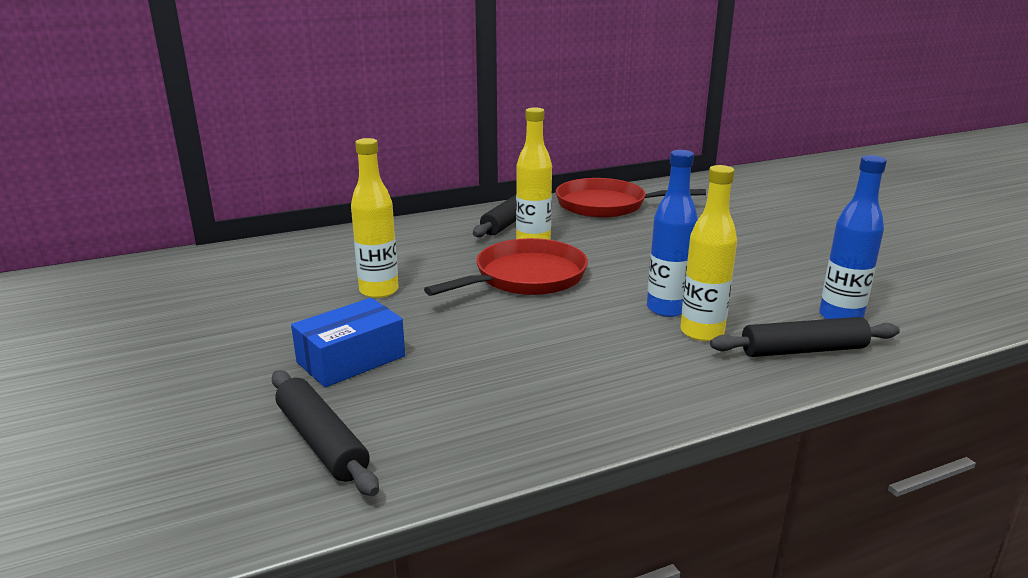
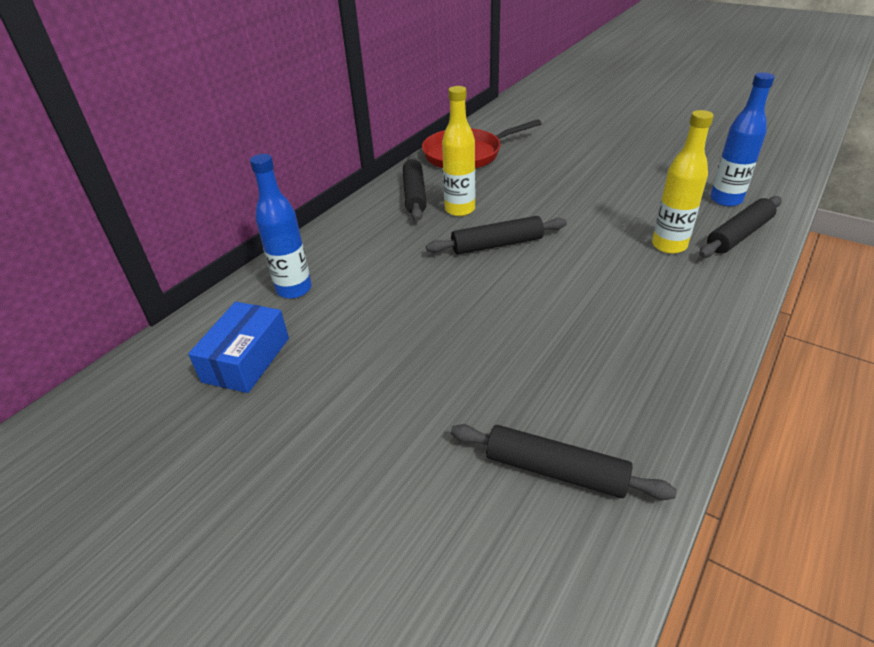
camera: 30 degrees left, 15 degrees up
(351, 359) = (471, 382): blue box -> blue box (246, 359)
(379, 291) = (401, 305): yellow bottle -> none
(526, 277) = (497, 245): red pan -> black rolling pin
(667, 309) = (624, 234): blue bottle -> blue bottle (294, 289)

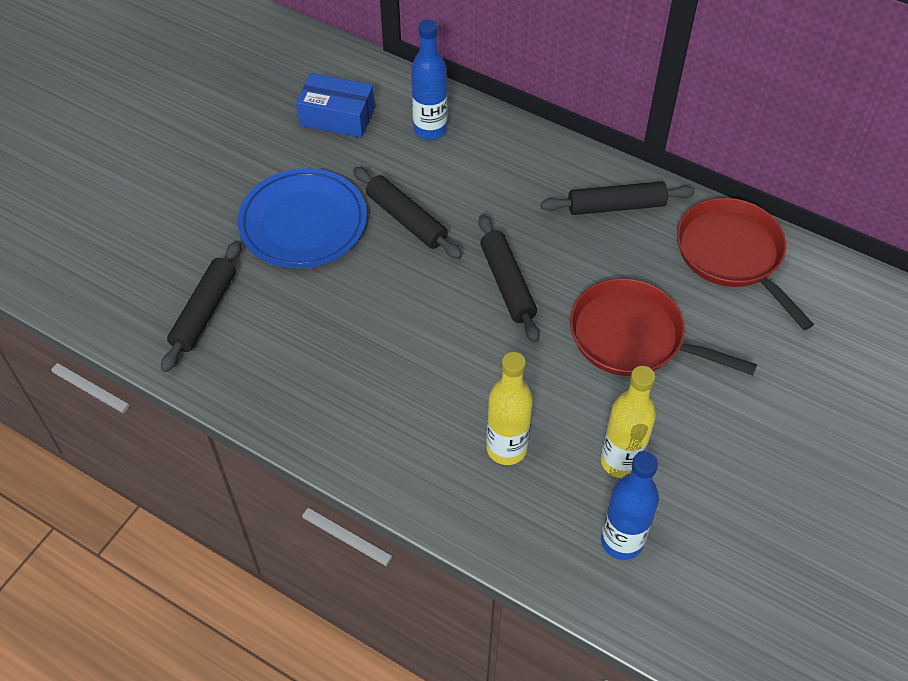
camera: 85 degrees right, 15 degrees up
(411, 381) = (303, 222): none -> blue plate
(459, 210) = (582, 250): yellow bottle -> yellow bottle (620, 461)
(545, 191) = (632, 337): none -> red pan
(738, 235) = (532, 530): black rolling pin -> black rolling pin (406, 219)

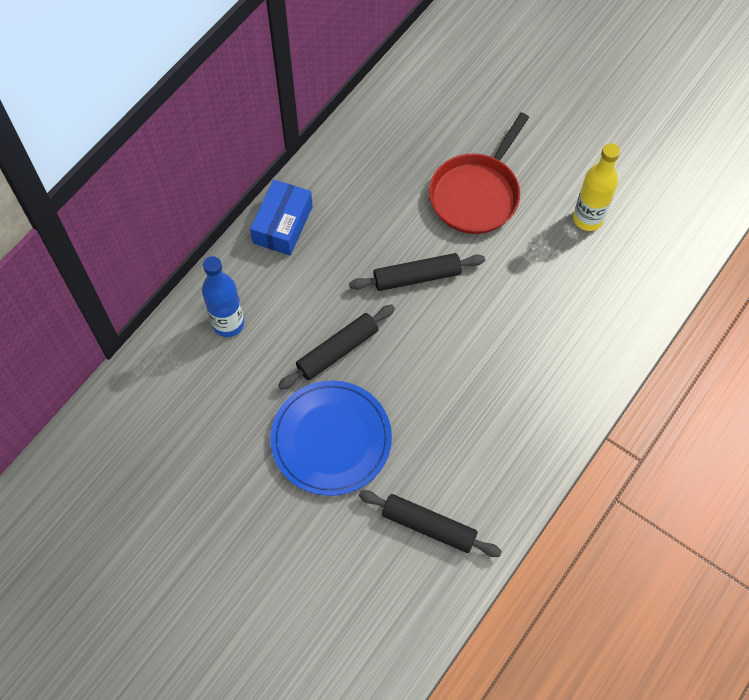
camera: 85 degrees left, 10 degrees up
(337, 116) = (197, 406): blue box -> blue box (283, 225)
(506, 448) = (575, 293): yellow bottle -> none
(616, 206) = (340, 186): black rolling pin -> none
(621, 541) = (652, 227): blue bottle -> none
(732, 254) = (400, 113): red pan -> none

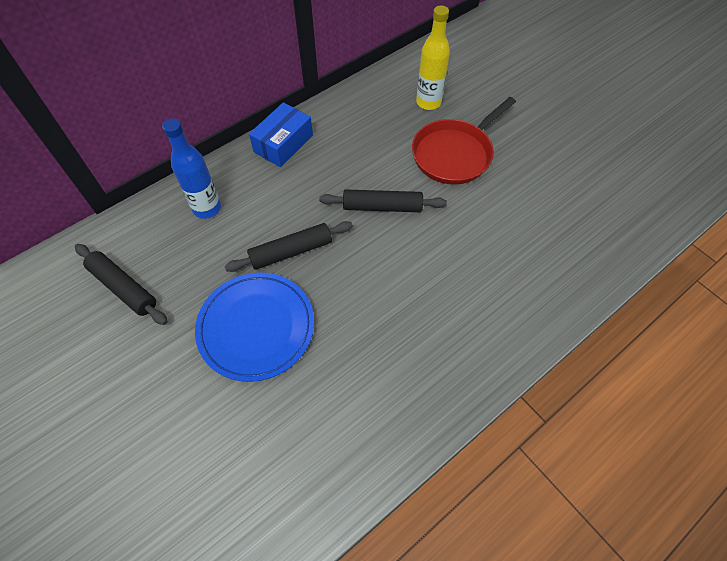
camera: 15 degrees right, 5 degrees down
(428, 526) = (319, 436): black rolling pin -> black rolling pin (123, 288)
(588, 219) = (549, 193): yellow bottle -> yellow bottle (428, 102)

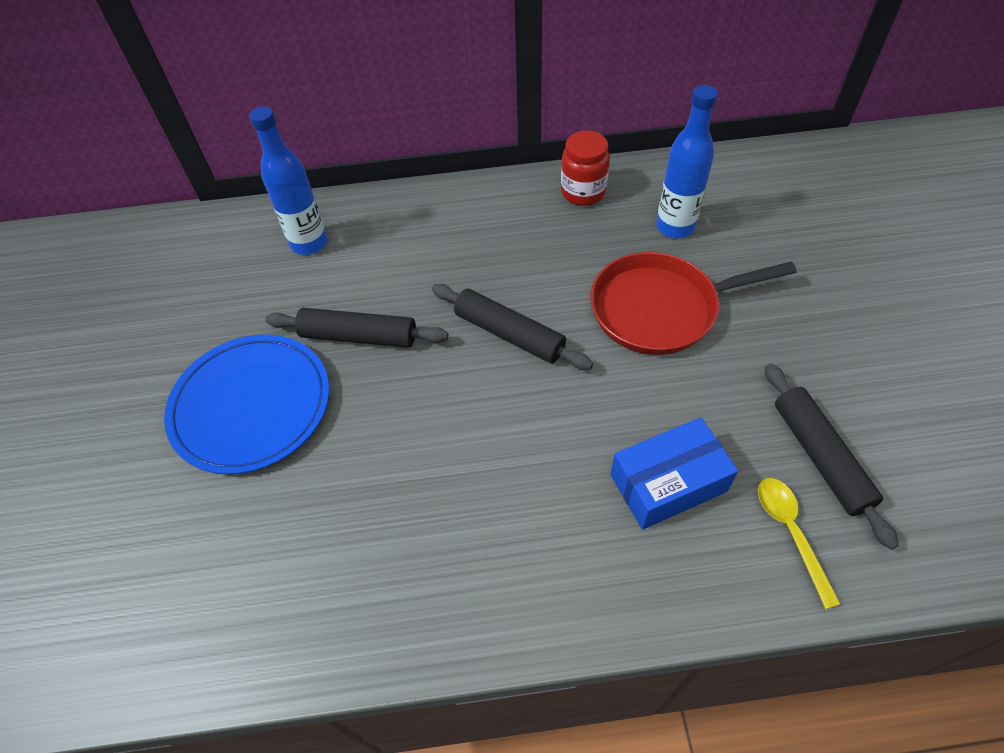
camera: 35 degrees right, 5 degrees down
(123, 288) = (161, 291): black rolling pin -> black rolling pin (819, 457)
(283, 143) = (450, 205): blue box -> blue box (668, 483)
(360, 102) = (583, 192): none -> red jar
(428, 102) = (675, 227): yellow bottle -> blue bottle
(597, 240) = (790, 532): none -> yellow spoon

